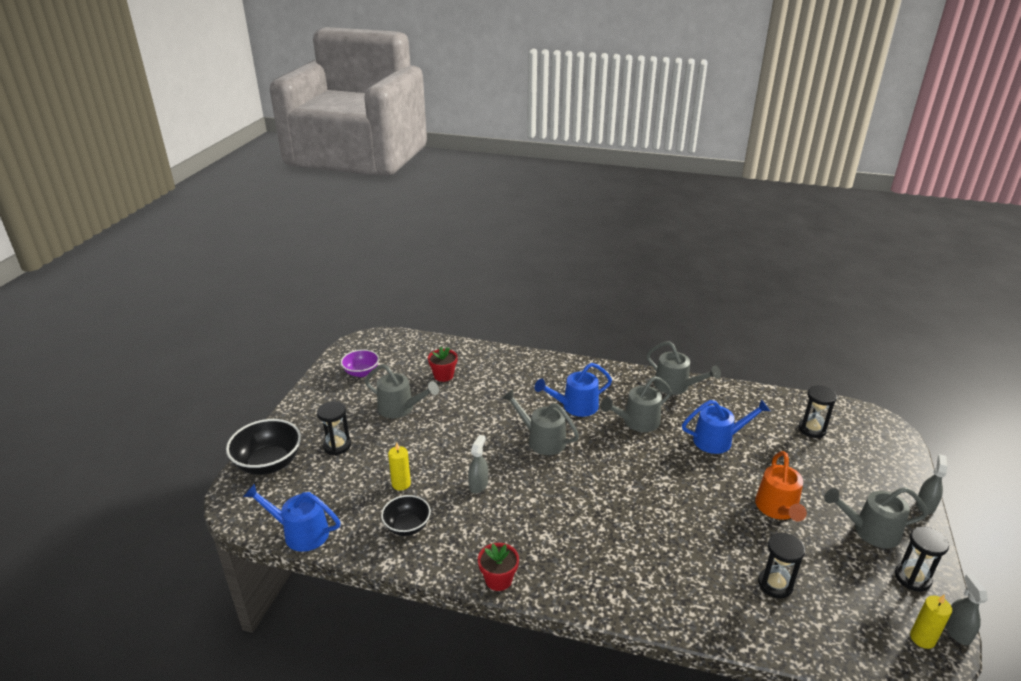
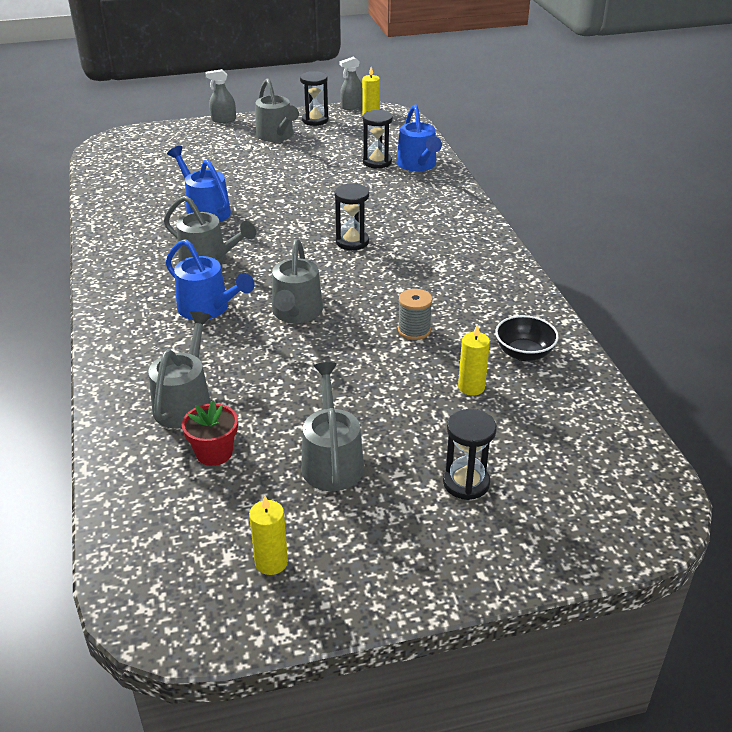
camera: 120 degrees left, 5 degrees up
(269, 463) = (567, 535): black bowl -> none
(300, 533) = (624, 428): blue watering can -> blue watering can (418, 165)
(361, 372) = (271, 562): purple bowl -> yellow candle
(478, 485) = (414, 330): grey spray bottle -> grey spool
(498, 579) = (518, 275): red flower pot -> none
(676, 386) = (113, 251): grey watering can -> grey watering can (185, 402)
(777, 509) = (286, 171): orange watering can -> none
(812, 429) = (147, 169): black hourglass -> black hourglass (352, 242)

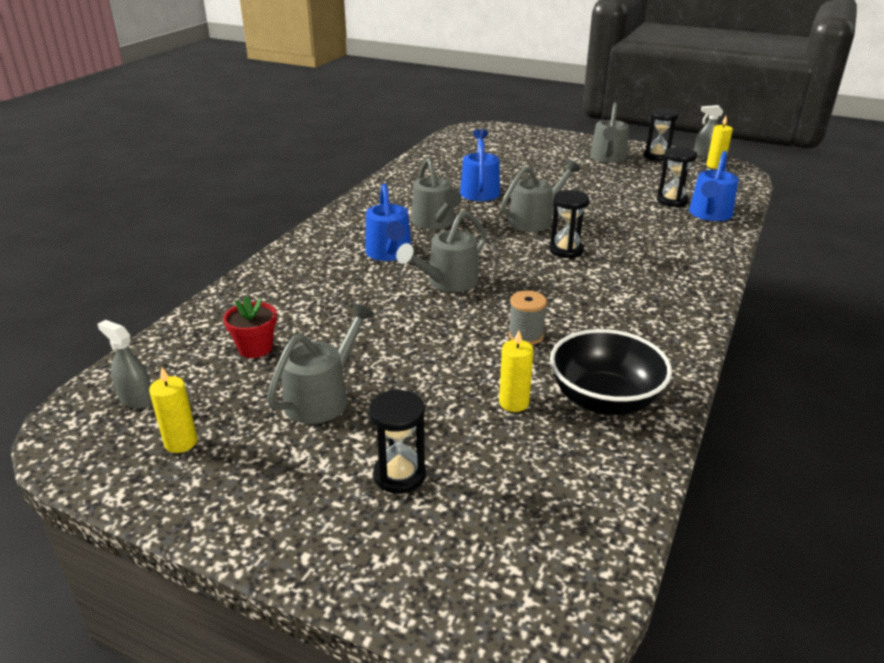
camera: 40 degrees right, 5 degrees down
(185, 402) = (287, 306): grey watering can -> grey watering can (535, 220)
(223, 120) = (579, 136): grey spray bottle -> grey spray bottle (136, 399)
(524, 353) = (604, 400): black bowl -> black bowl, size x1.61

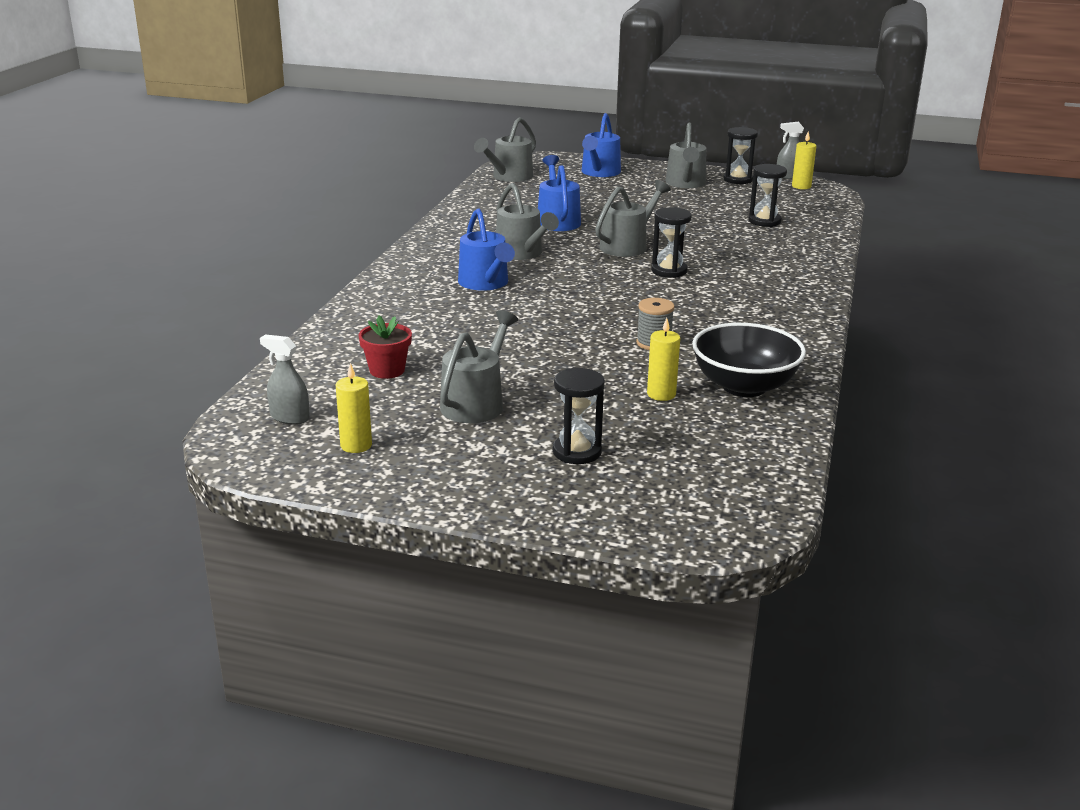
camera: 10 degrees left, 5 degrees down
(447, 282) = (558, 305): grey watering can -> grey watering can (509, 177)
(709, 215) = (805, 232): blue watering can -> blue watering can (599, 173)

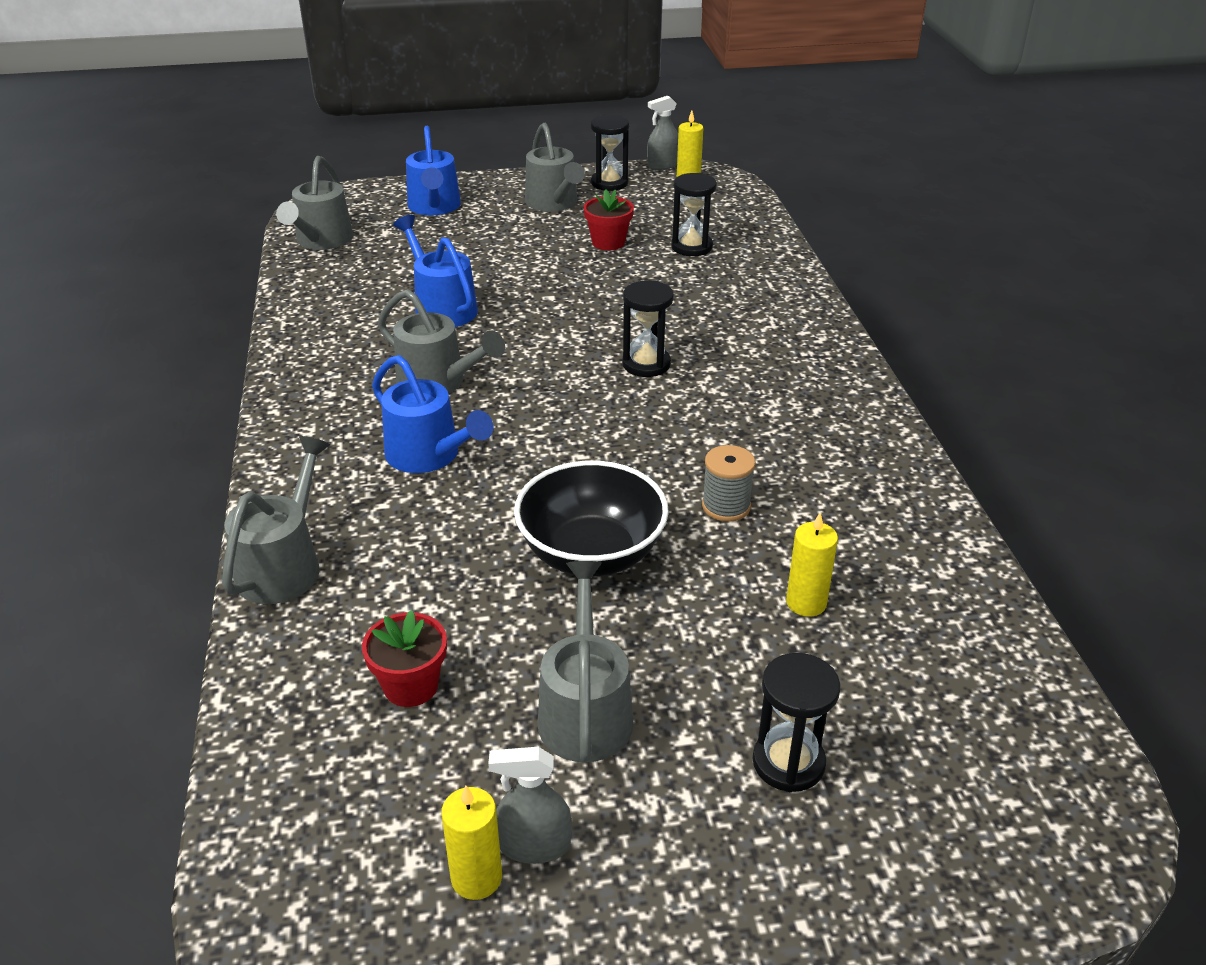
camera: 25 degrees left, 10 degrees up
(289, 417) = (330, 853): grey spray bottle -> grey spray bottle (534, 845)
(628, 245) = (563, 331): grey watering can -> grey watering can (284, 565)
(705, 209) = (608, 242): none -> red flower pot
(744, 386) = (889, 552): black bowl -> black bowl (591, 554)

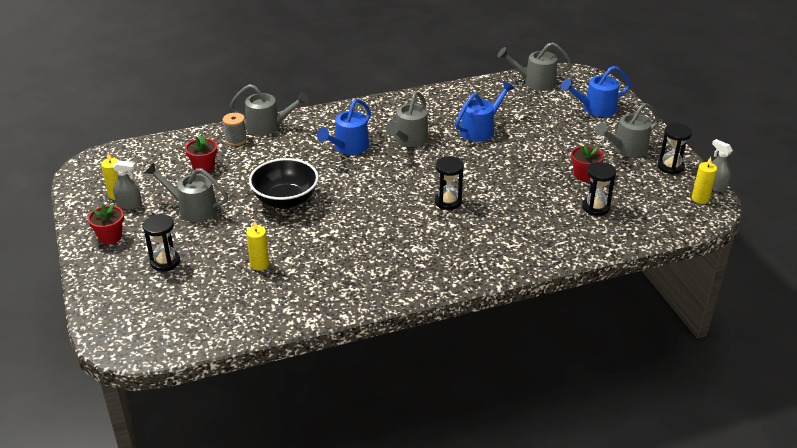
camera: 80 degrees right, 0 degrees up
(534, 845) = (129, 205): grey spray bottle -> grey spray bottle turned 105 degrees clockwise
(585, 710) = (192, 209): grey watering can -> grey watering can turned 150 degrees counterclockwise
(673, 886) = (110, 237): none -> red flower pot
(726, 506) = (327, 237): grey spool -> grey spool (236, 140)

